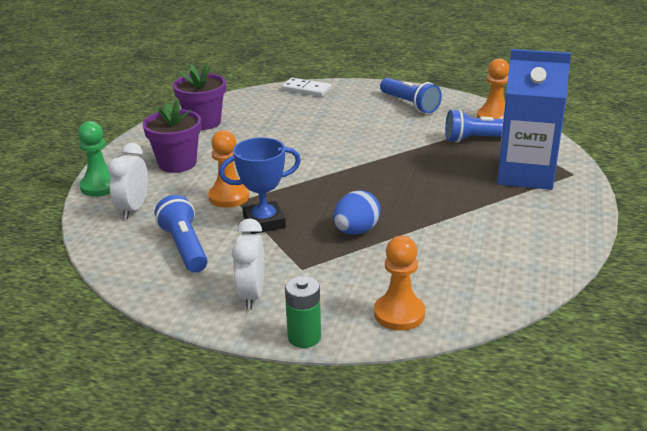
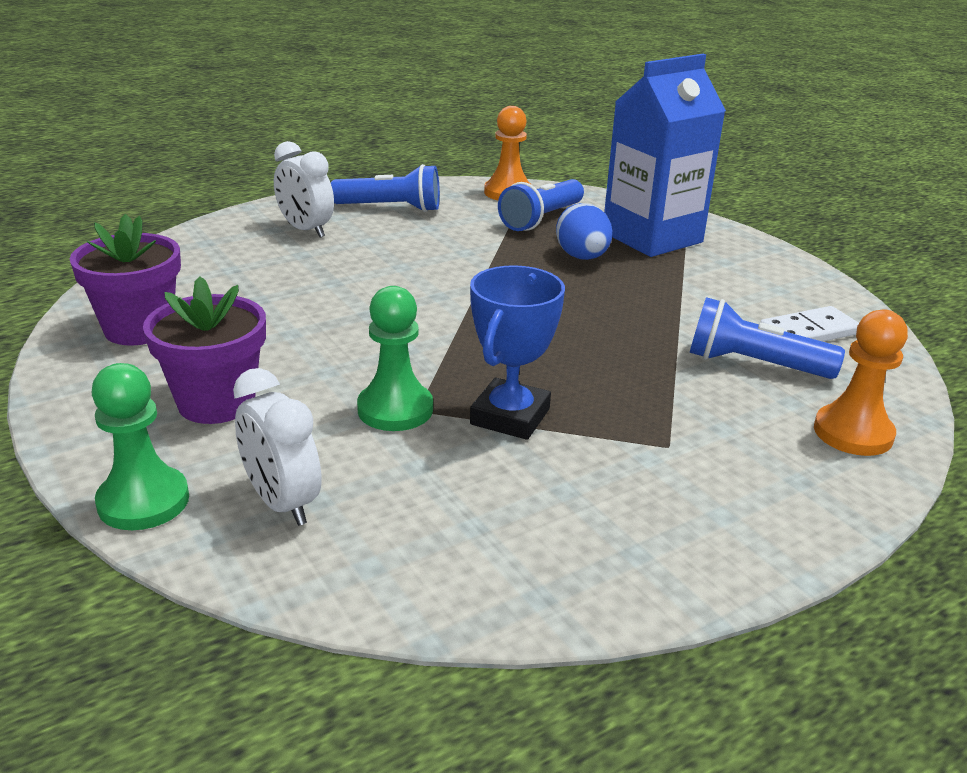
camera: 50 degrees left, 0 degrees up
(184, 247) = (477, 509): blue flashlight -> blue flashlight (753, 364)
(229, 197) = (395, 409): orange pawn -> green pawn
(251, 295) = (689, 514): white clock -> white clock (306, 230)
(304, 337) = (840, 521): green battery -> none
(306, 89) = (217, 232): white domino -> white domino (808, 332)
(356, 231) = (630, 370): blue egg -> blue egg (582, 257)

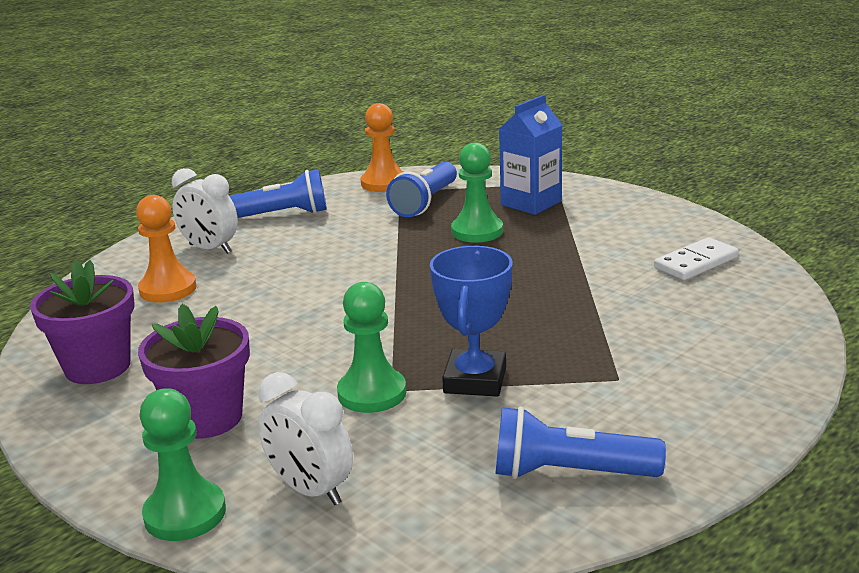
camera: 10 degrees left, 5 degrees down
(582, 257) = (477, 231): blue egg -> green pawn
(652, 237) = (531, 203): blue carton -> blue carton, size x0.66
(753, 364) = (661, 298): blue flashlight -> blue flashlight (569, 473)
(853, 433) = (762, 340): orange pawn -> orange pawn (168, 289)

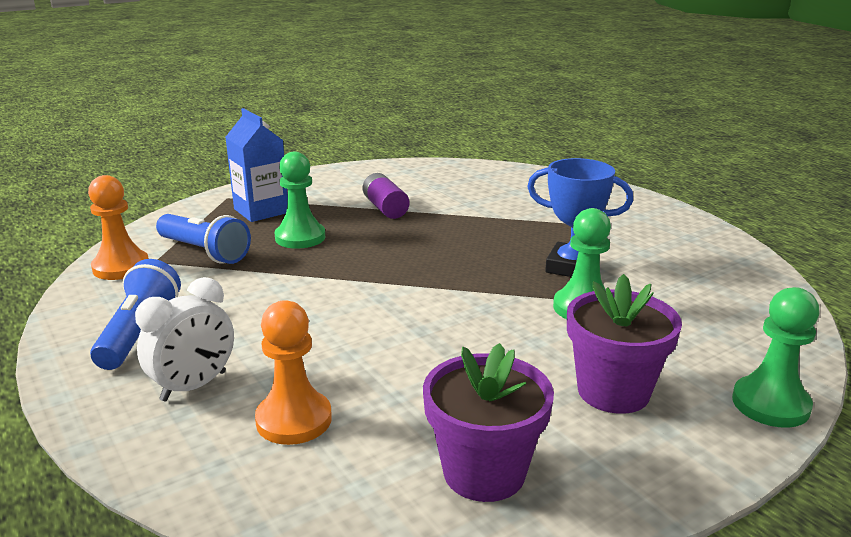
camera: 80 degrees left, 0 degrees up
(310, 490) = (726, 343): white clock -> none
(569, 473) = (695, 252): blue flashlight -> none
(580, 255) = (385, 208): none -> purple battery
(696, 263) = (426, 179): white domino -> none

